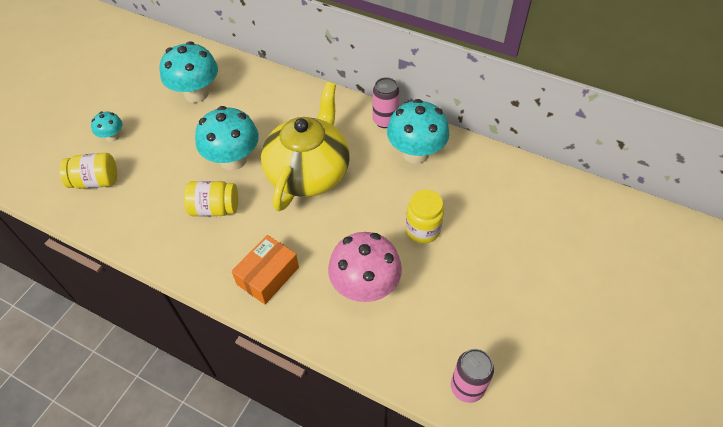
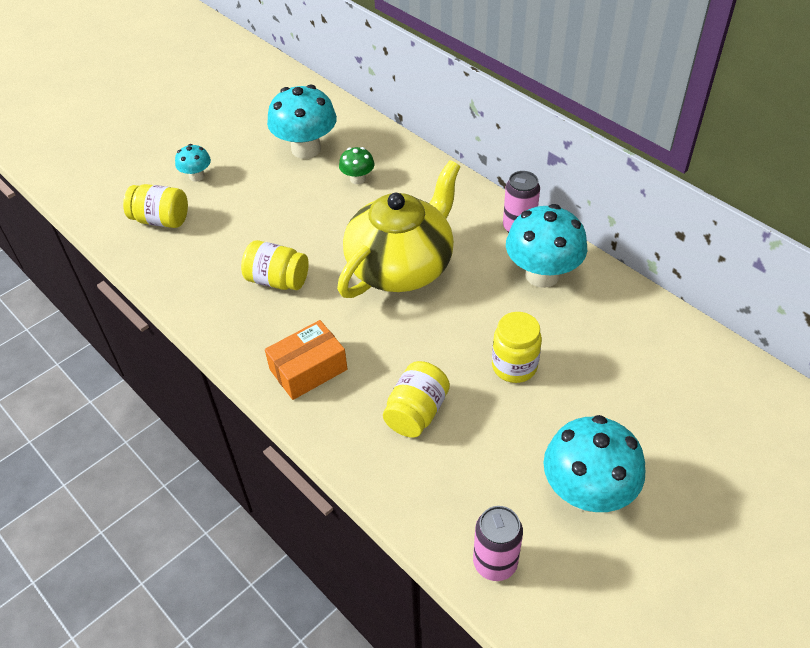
camera: 20 degrees right, 5 degrees down
(233, 160) = (319, 231): turquoise mushroom -> turquoise mushroom (587, 492)
(247, 109) = (358, 179): none -> green mushroom
(365, 286) = (416, 412): pink mushroom -> yellow jar

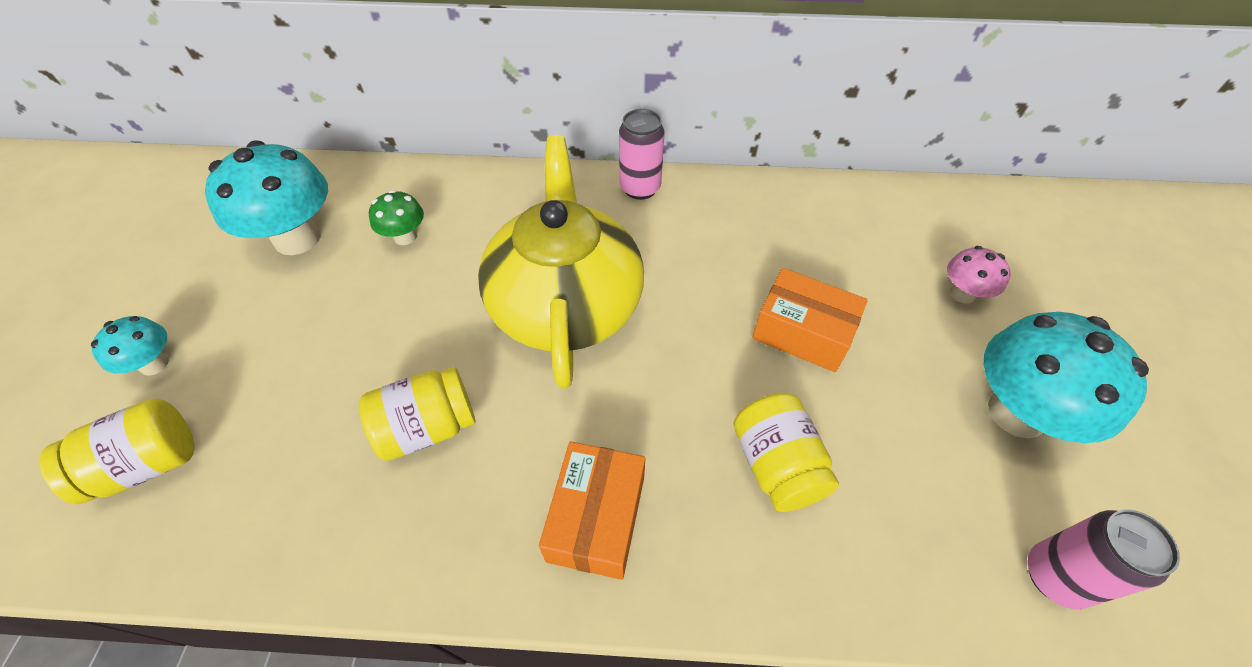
camera: 45 degrees left, 5 degrees up
(514, 366) = (802, 332): yellow jar -> orange box
(542, 274) = (715, 220): turquoise mushroom -> none
(649, 417) = (962, 294): none -> pink mushroom

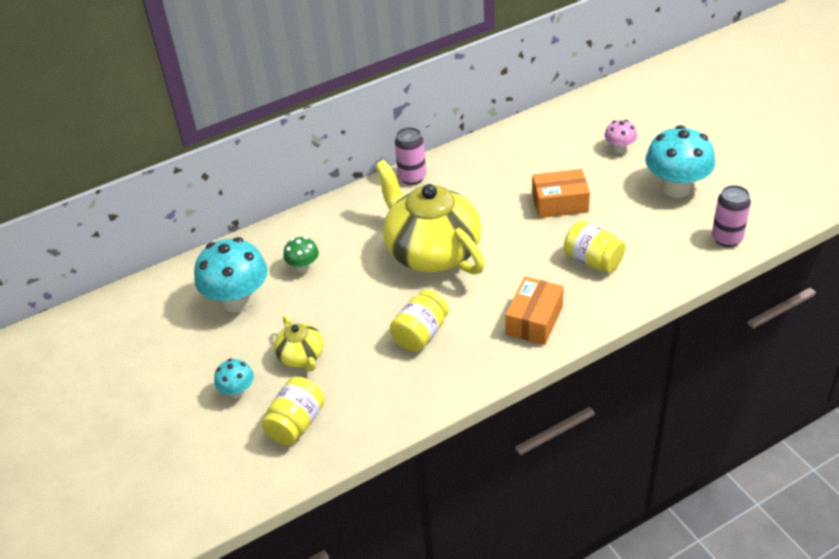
camera: 30 degrees left, 10 degrees down
(268, 362) = (301, 356): none -> yellow teapot
(596, 518) = (534, 320): orange box -> orange box turned 45 degrees clockwise

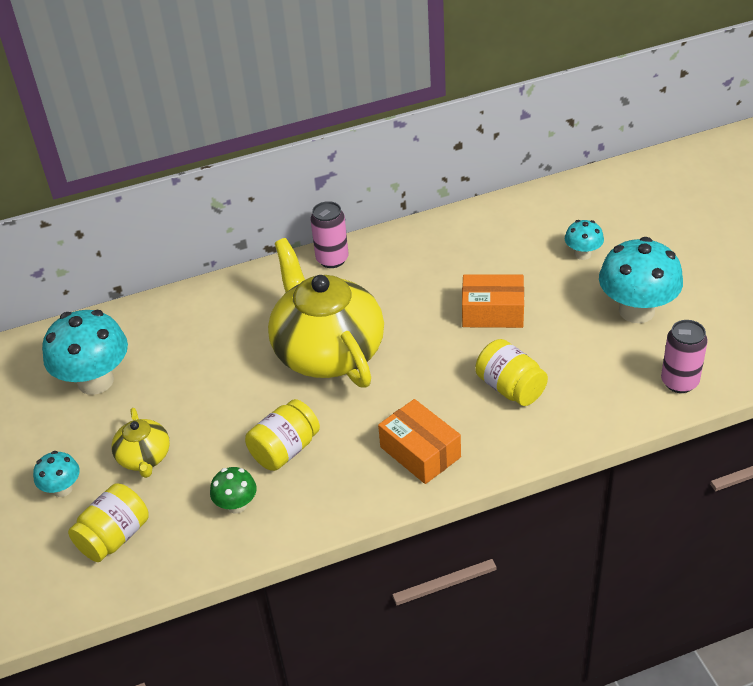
camera: 10 degrees right, 0 degrees up
(303, 267) = (179, 351): green mushroom -> green mushroom (236, 505)
(534, 320) = (420, 452): orange box -> orange box turned 75 degrees counterclockwise
(619, 149) = (583, 254): pink mushroom -> turquoise mushroom

